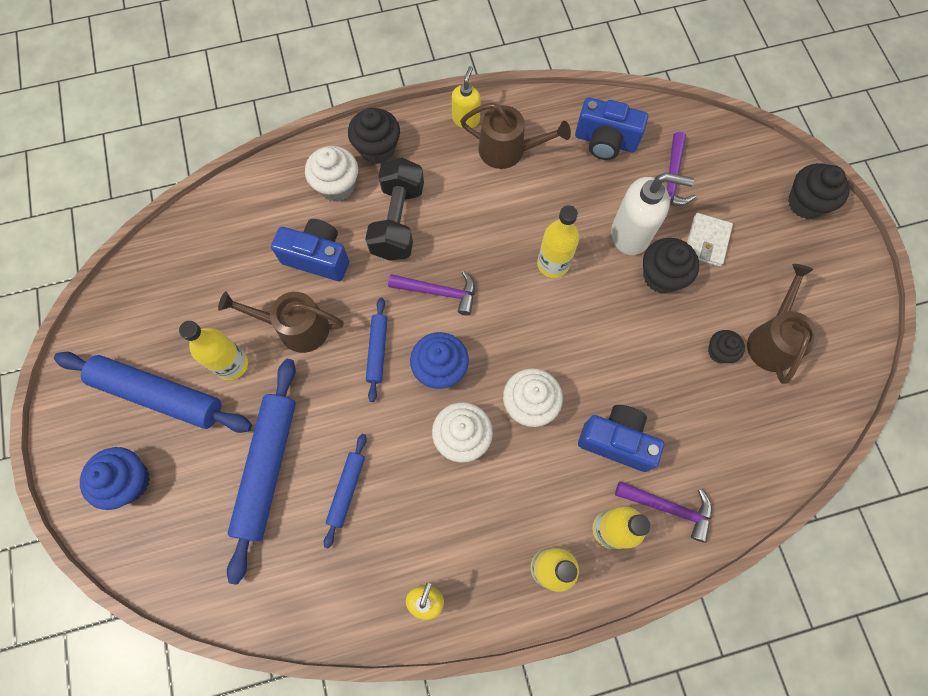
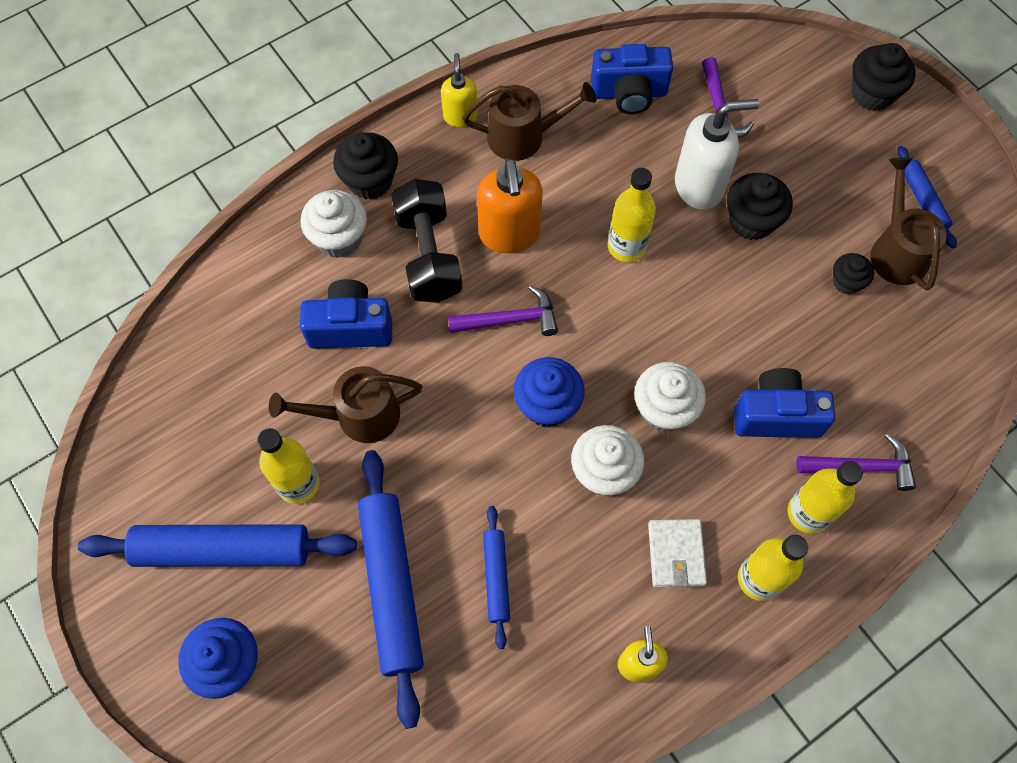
camera: 20 degrees left, 5 degrees down
(377, 351) = (466, 409): blue rolling pin -> blue rolling pin (923, 201)
(466, 225) = (509, 234): none -> orange soap dispenser
(706, 241) = (784, 168): white wallet -> white wallet (676, 554)

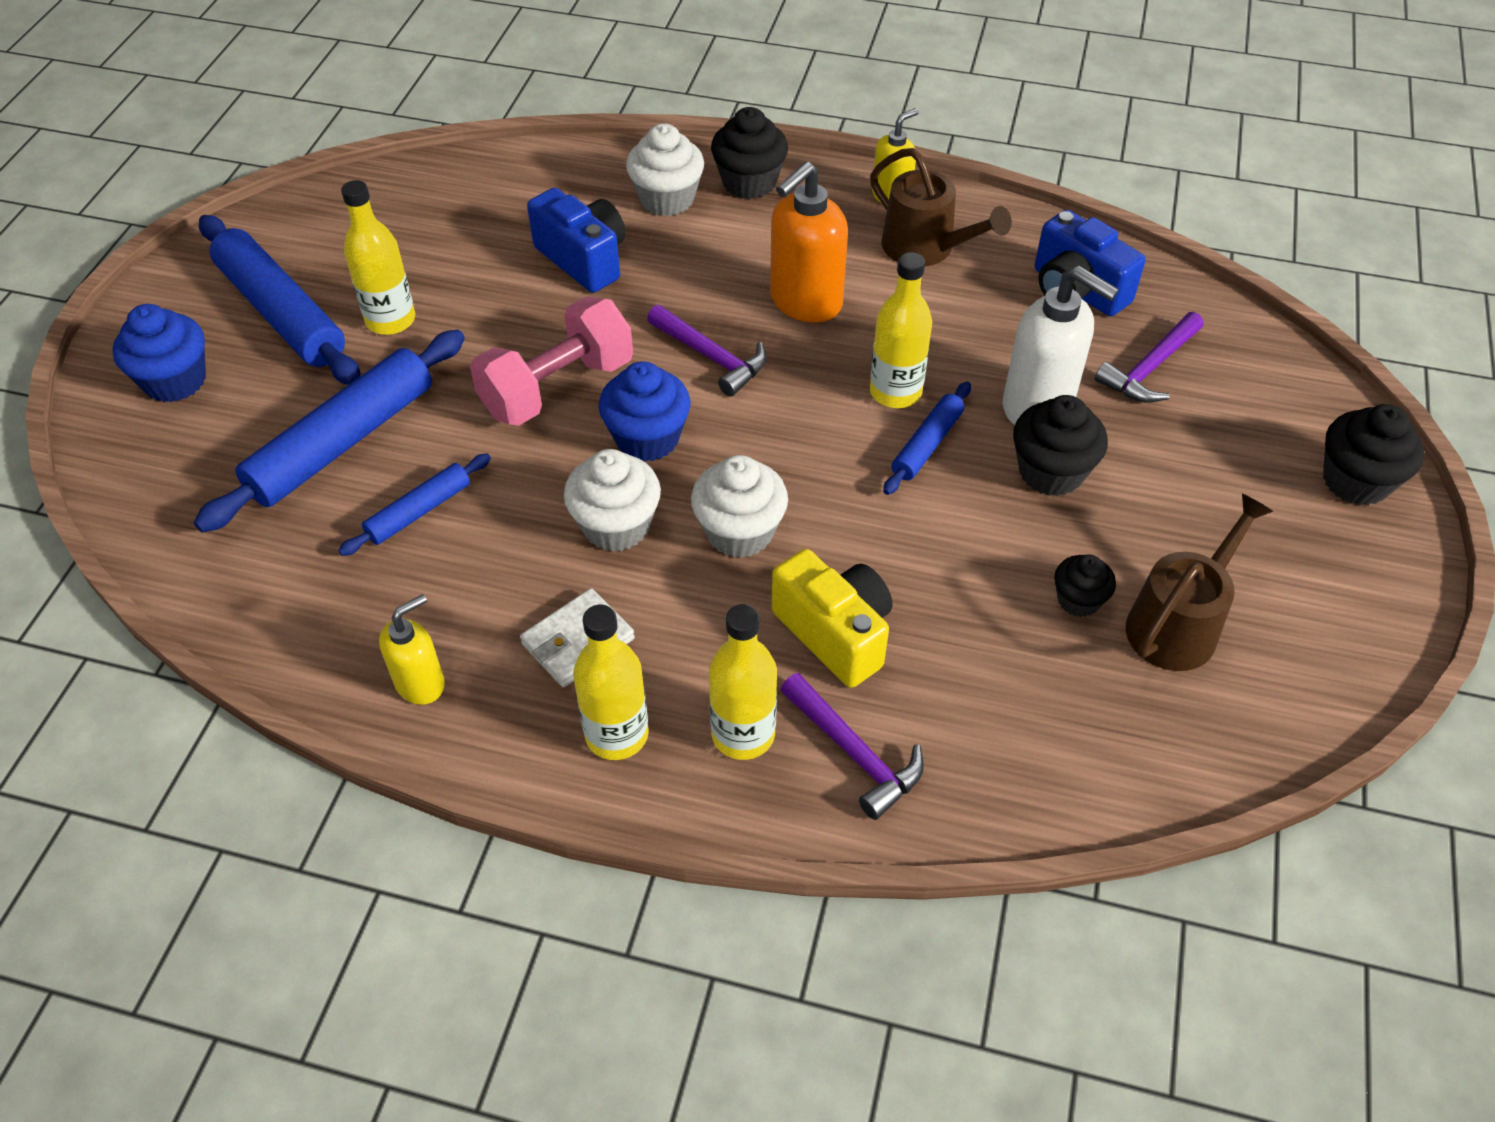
camera: 50 degrees right, 15 degrees down
(358, 416) = (498, 317): brown watering can -> none
(428, 255) = (716, 263): black dumbbell -> none
(457, 425) = (557, 387): none -> pink dumbbell
(776, 415) = (835, 633): blue camera -> yellow camera
(923, 201) = (1278, 611): blue rolling pin -> blue rolling pin (927, 445)

